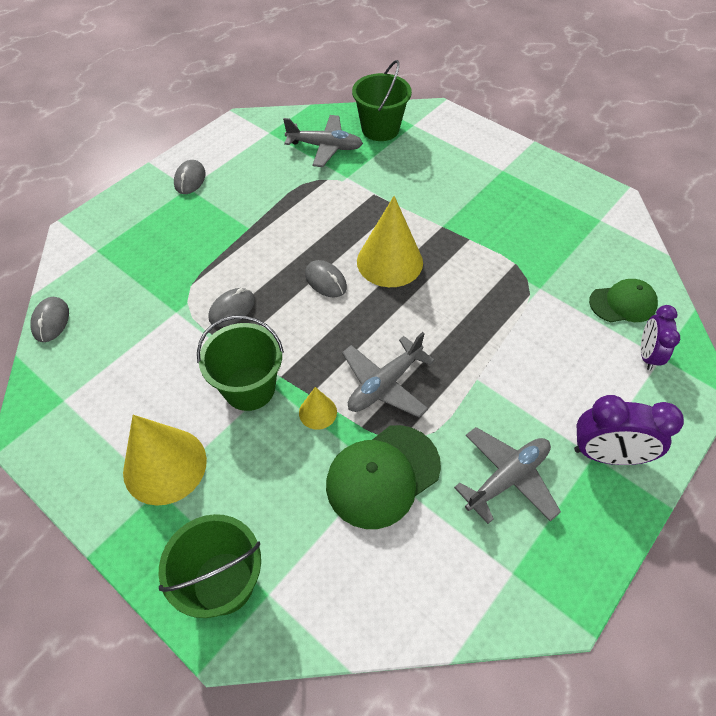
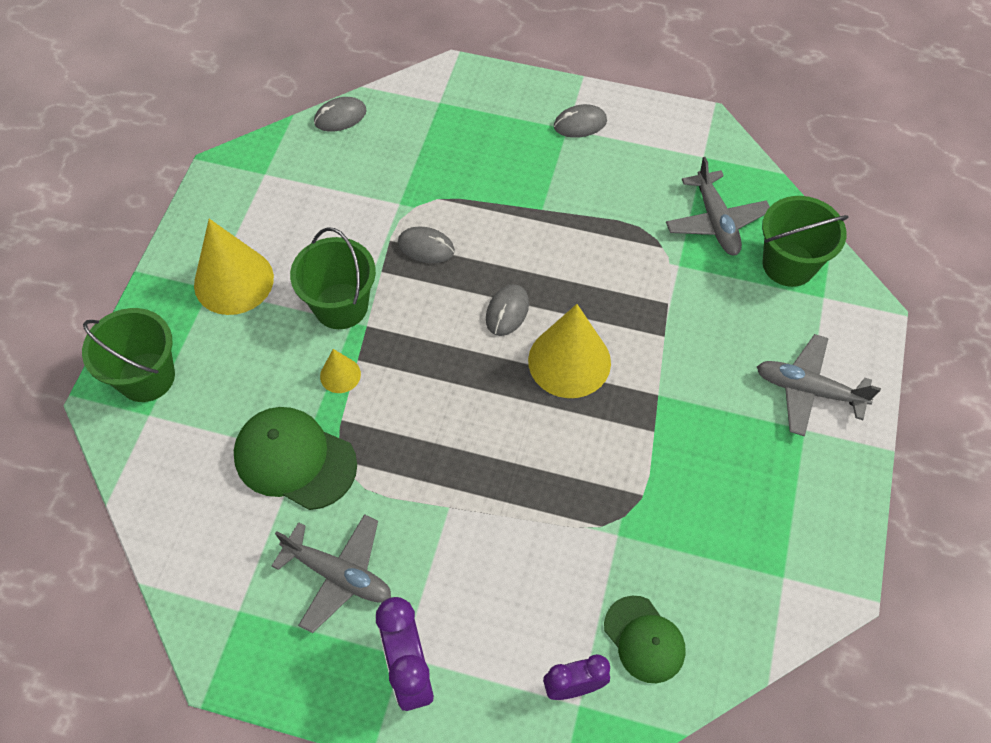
camera: 65 degrees right, 5 degrees up
(385, 384) = (400, 421): grey plane -> grey plane (808, 390)

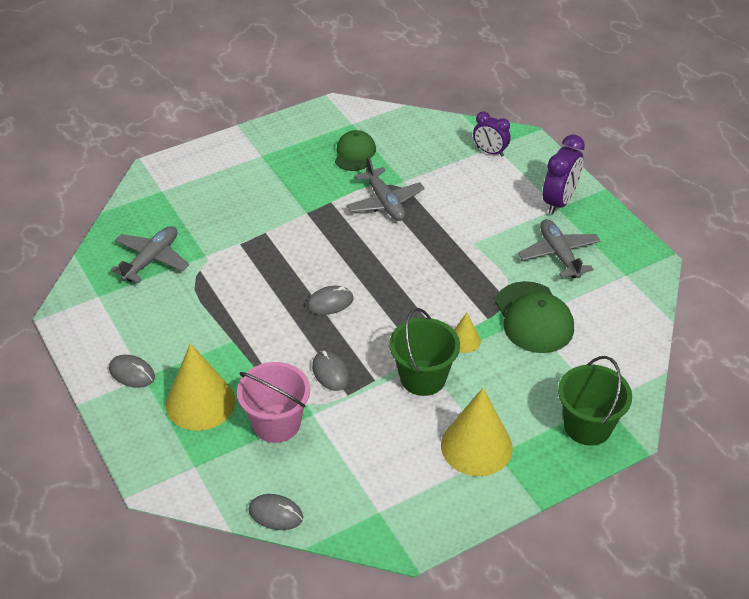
camera: 135 degrees left, 15 degrees down
(418, 174) = (276, 423): none -> pink bucket
(569, 361) = (330, 256): yellow cone -> yellow cone (200, 402)
(644, 639) = (440, 145): green cap -> green cap (355, 153)
(788, 264) = (152, 214): green bucket -> none
(808, 390) = (235, 165): grey plane -> grey plane (384, 202)

